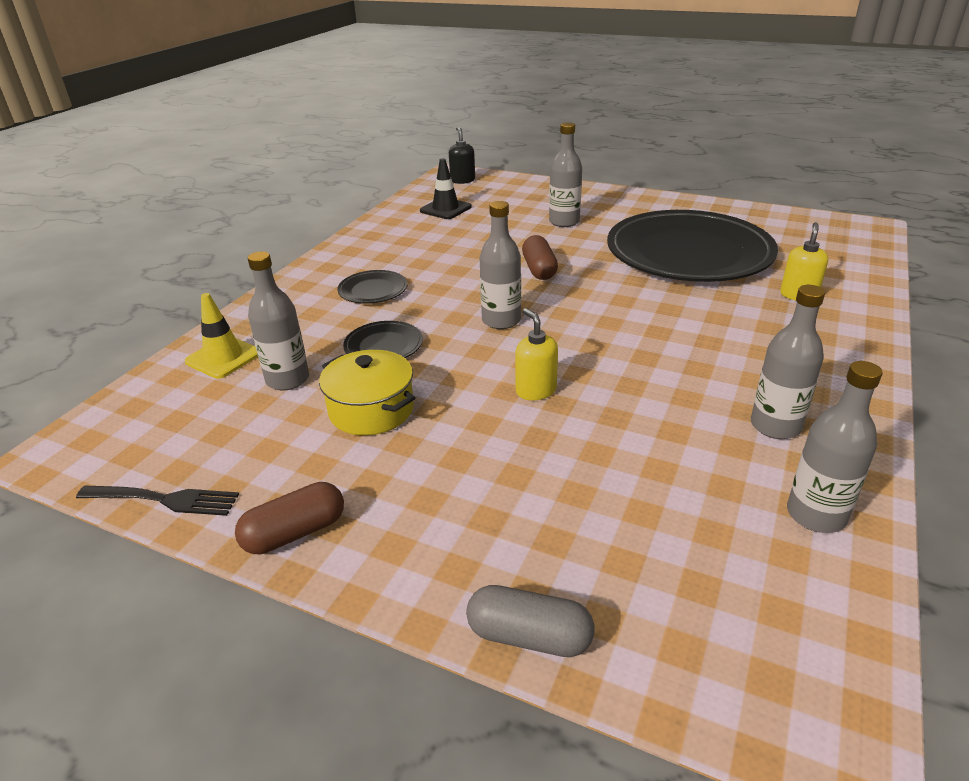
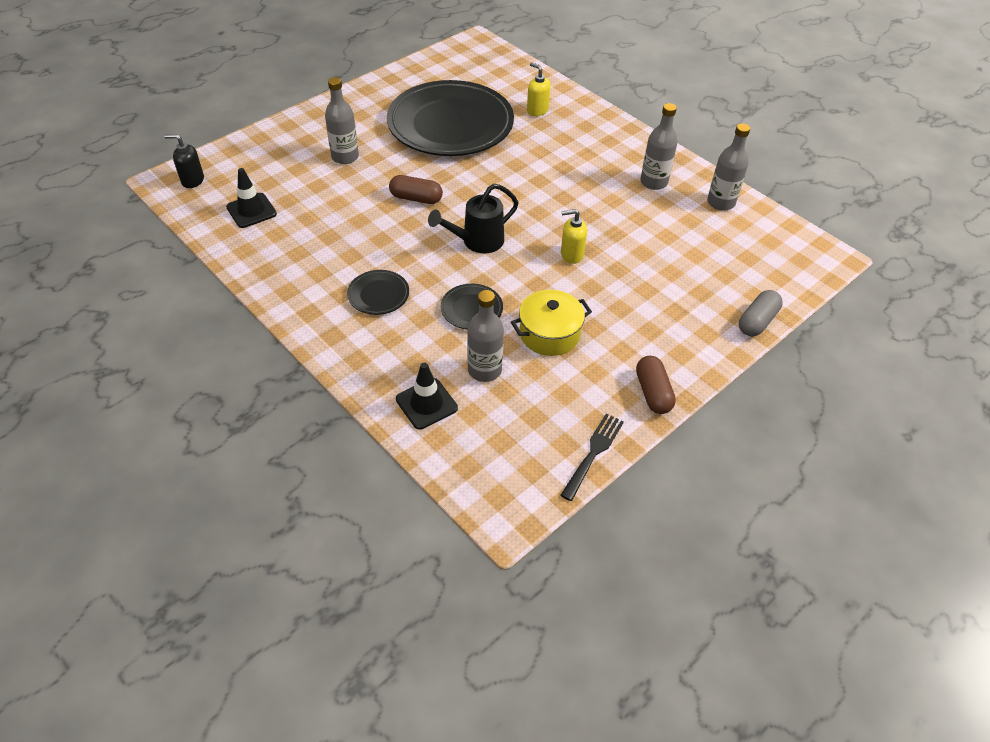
camera: 70 degrees left, 15 degrees up
(223, 357) = (426, 404): yellow traffic cone -> black traffic cone
(501, 320) = (477, 241): grey bottle -> black watering can

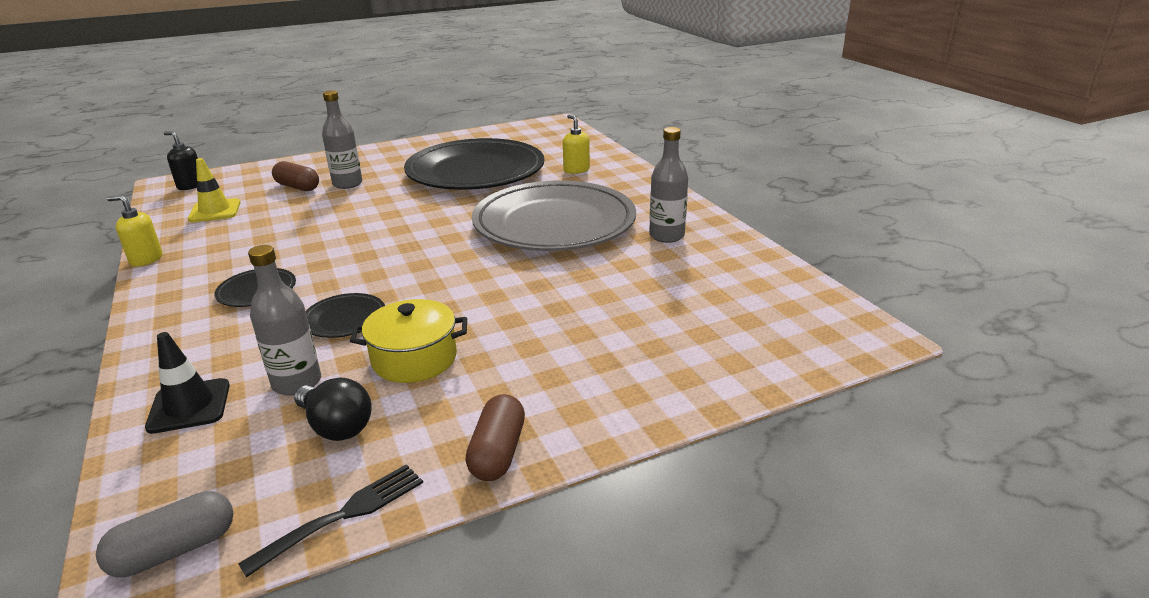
camera: 20 degrees right, 20 degrees down
(251, 210) = (215, 211): black traffic cone -> yellow traffic cone
(416, 198) = (384, 220): brown capsule -> brown capsule (298, 187)
(477, 241) = (413, 261): black watering can -> none
(540, 397) = (336, 426): none -> black light bulb
(560, 181) = (554, 224): none -> grey plate
(571, 254) = (512, 286): yellow soap dispenser -> yellow soap dispenser (146, 259)
(721, 202) = (742, 263): grey bottle -> none
(757, 321) = (718, 392): grey capsule -> grey capsule (175, 550)

